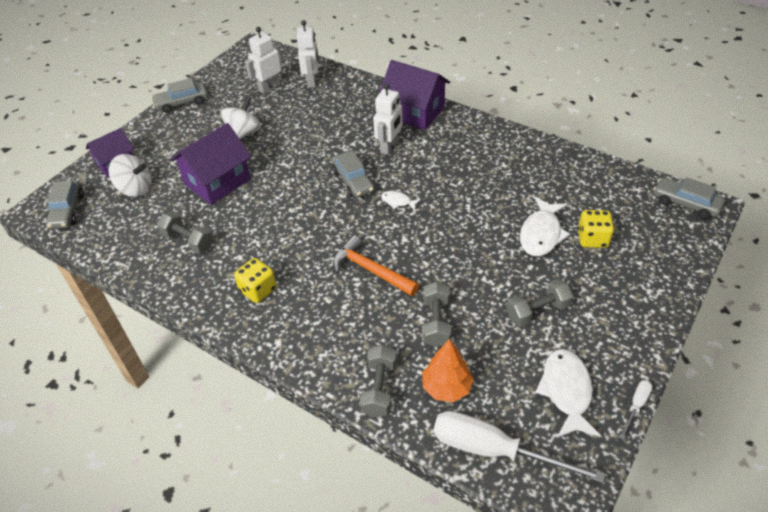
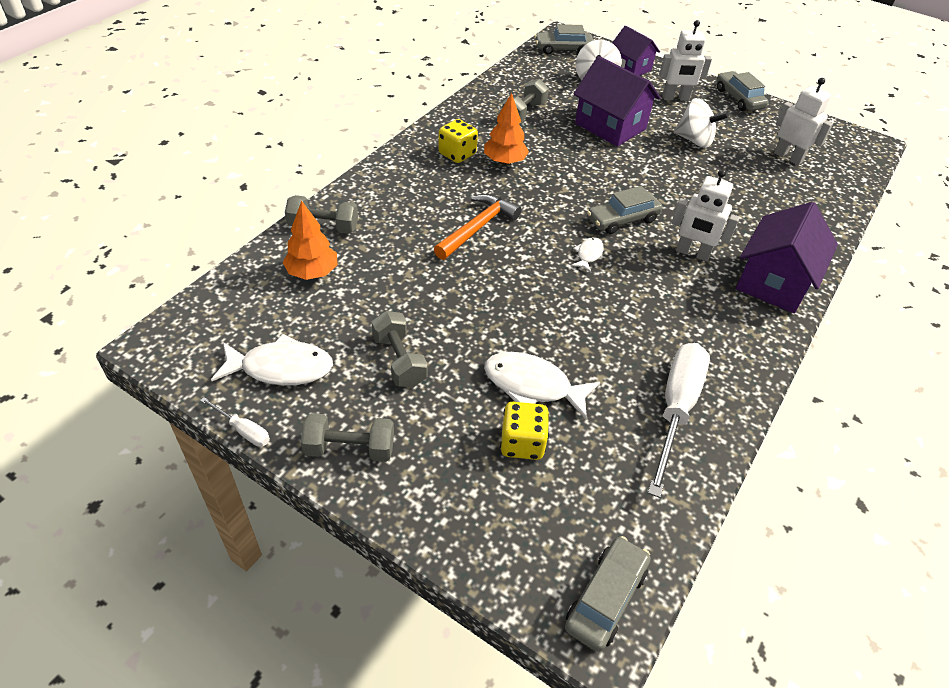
camera: 85 degrees right, 0 degrees up
(271, 254) = (504, 161): none -> orange tree
(312, 81) = (814, 191): white robot -> white robot (675, 98)
(436, 322) = (397, 272): grey dumbbell -> grey dumbbell (349, 449)
(494, 450) = (230, 299): white screwdriver -> white screwdriver (676, 409)

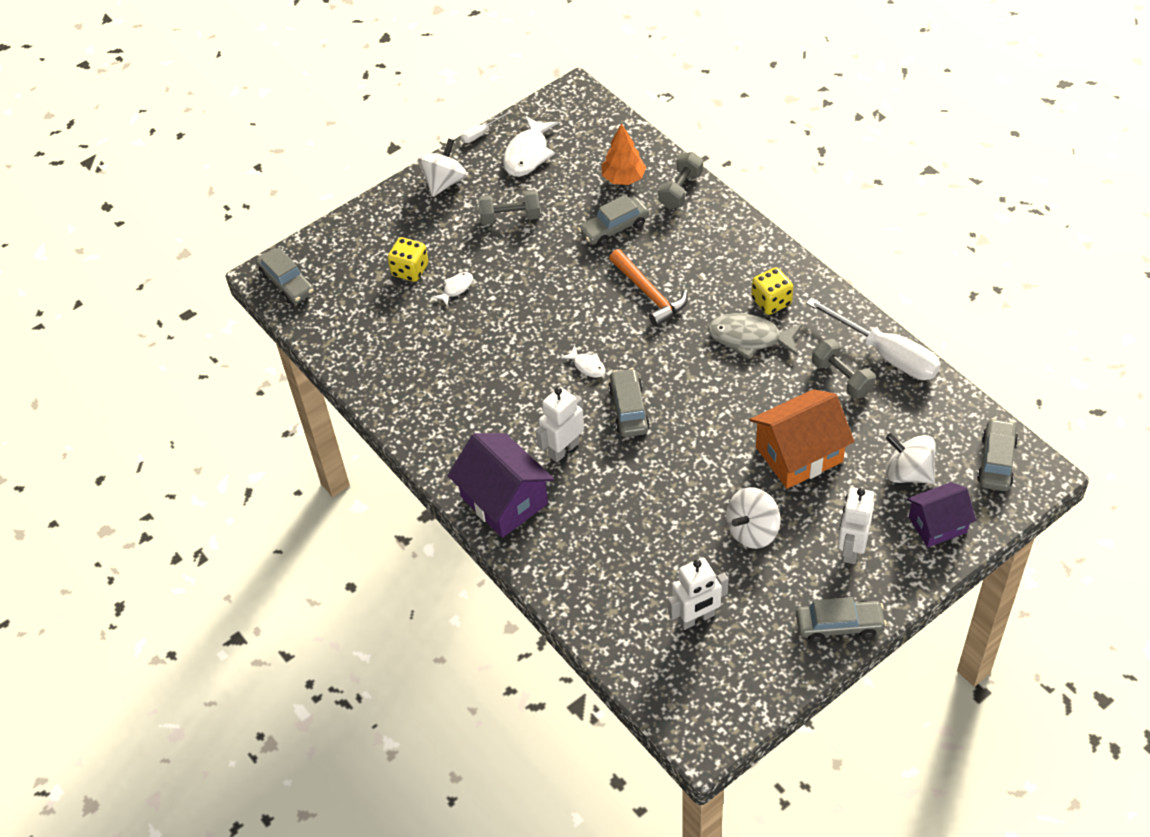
camera: 115 degrees right, 5 degrees up
(349, 449) = (444, 182): grey dumbbell -> white spinning top
(393, 267) = (614, 228): none -> grey car
(504, 161) = (749, 338): orange tree -> grey fish
(533, 386) = (456, 288): white fish -> white fish, size x0.52
(610, 126) = (799, 454): purple house -> orange house
(676, 409) = (399, 368): white screwdriver -> white screwdriver (886, 354)

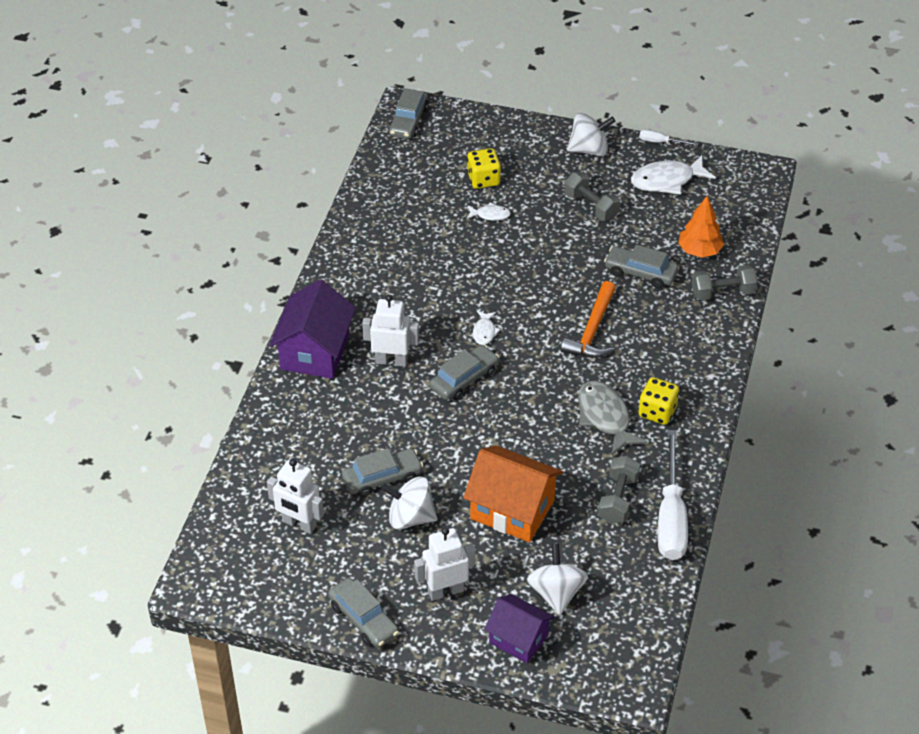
camera: 50 degrees right, 5 degrees down
(996, 461) = (622, 650): grey car -> grey car (382, 478)

